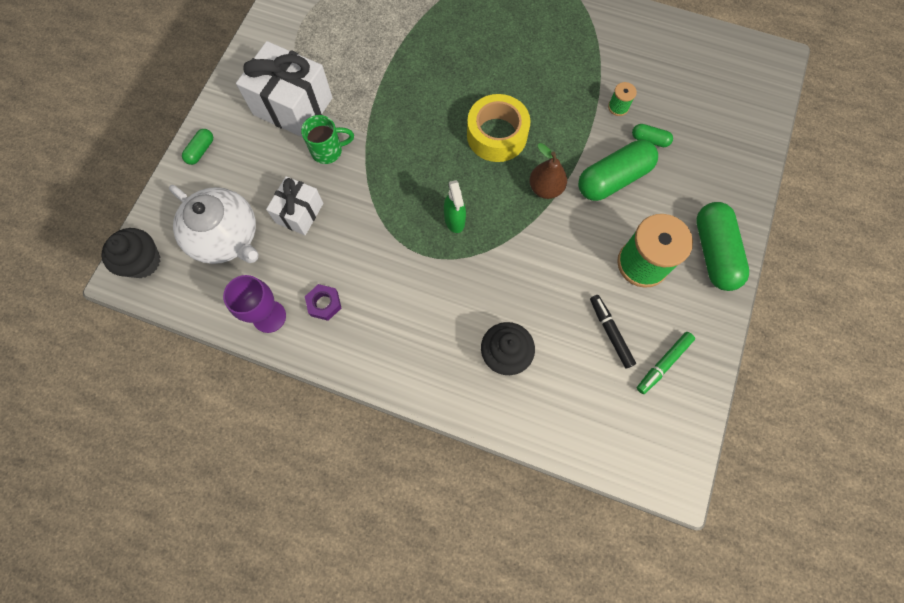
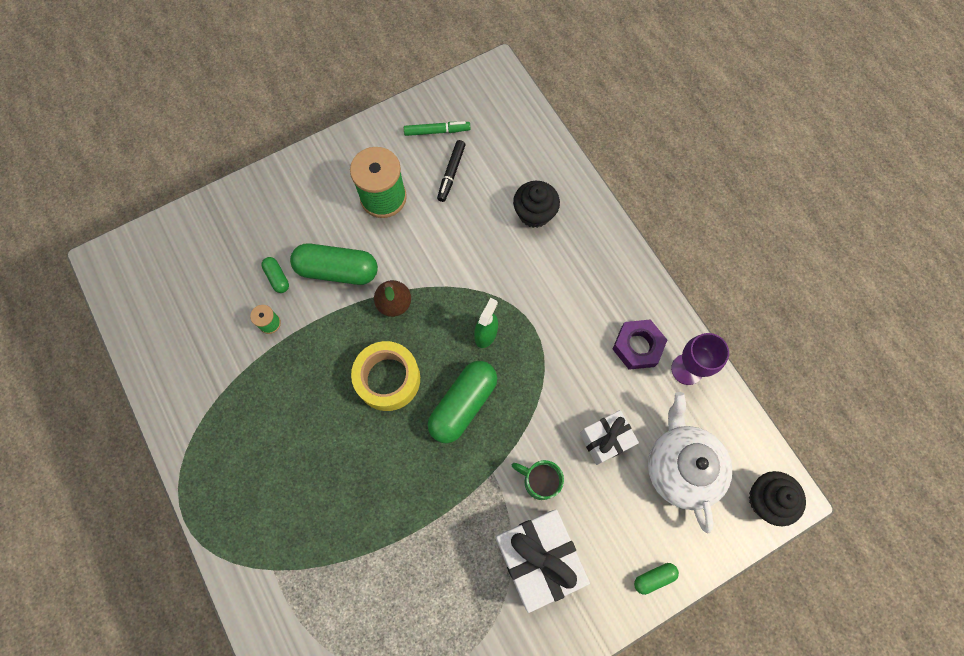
camera: 140 degrees left, 0 degrees up
(324, 304) = (637, 346): purple nut -> purple nut, size x1.51
(713, 252) = (328, 167): green capsule -> green capsule (463, 404)

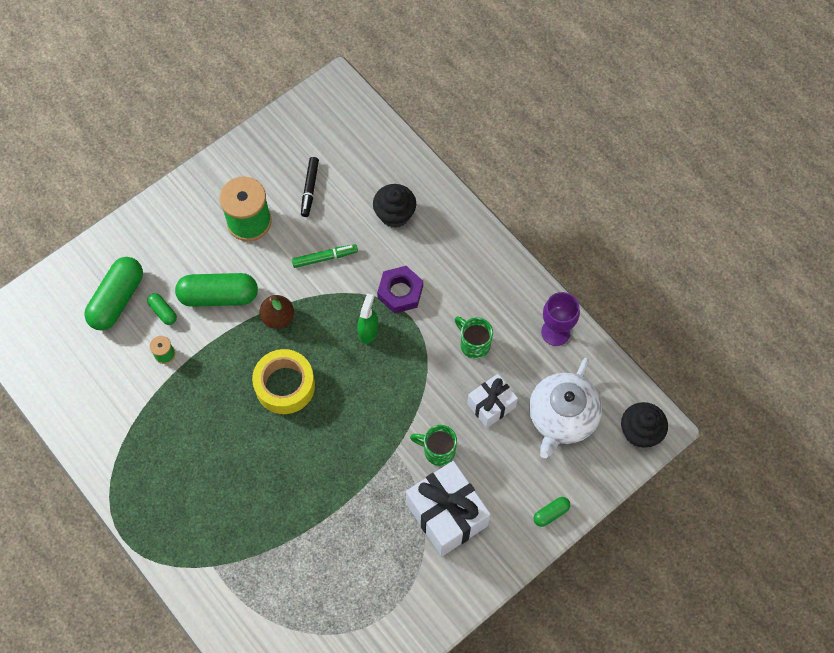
camera: 10 degrees left, 5 degrees down
(437, 131) = (289, 151): green marker -> green marker (325, 258)
(463, 404) = (358, 396): green capsule -> green capsule (117, 299)
(596, 368) = (474, 344): none -> green mug
(637, 346) = (508, 319): purple nut -> purple nut (400, 292)
(681, 467) = (562, 417): white teapot -> white teapot turned 135 degrees counterclockwise

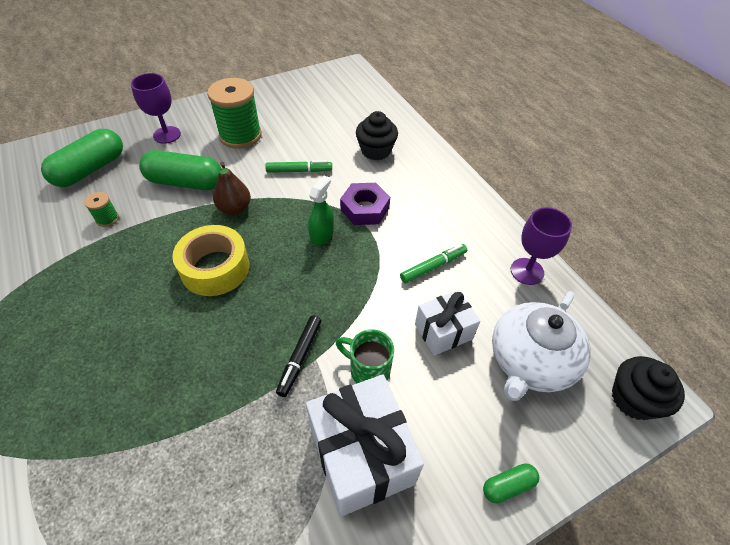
camera: 10 degrees right, 15 degrees down
(163, 312) = (126, 185): green capsule -> none
(172, 237) = (167, 135): none -> purple goblet
(310, 189) = (304, 123): black marker -> black marker (300, 357)
(474, 344) = (433, 267): green mug -> green marker

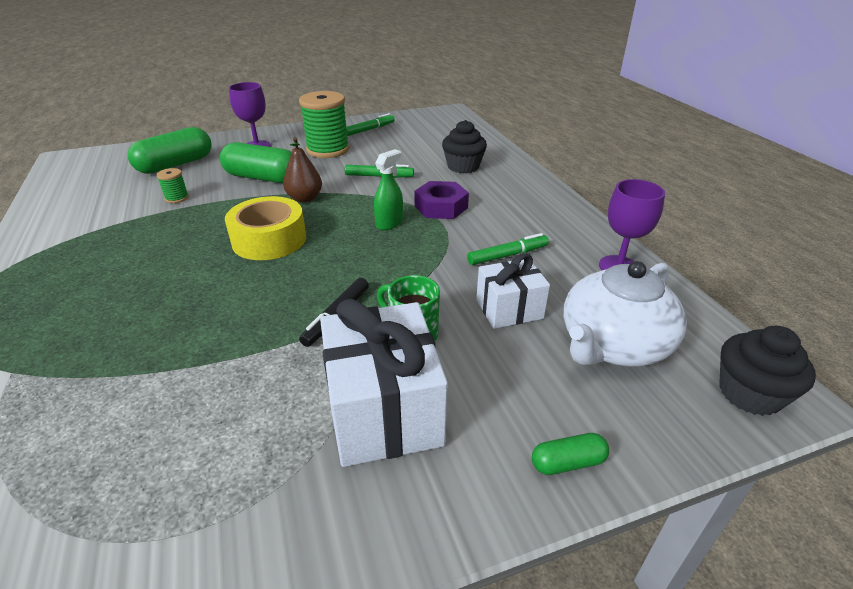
camera: 10 degrees right, 15 degrees down
(275, 101) = (370, 129): none -> green marker

